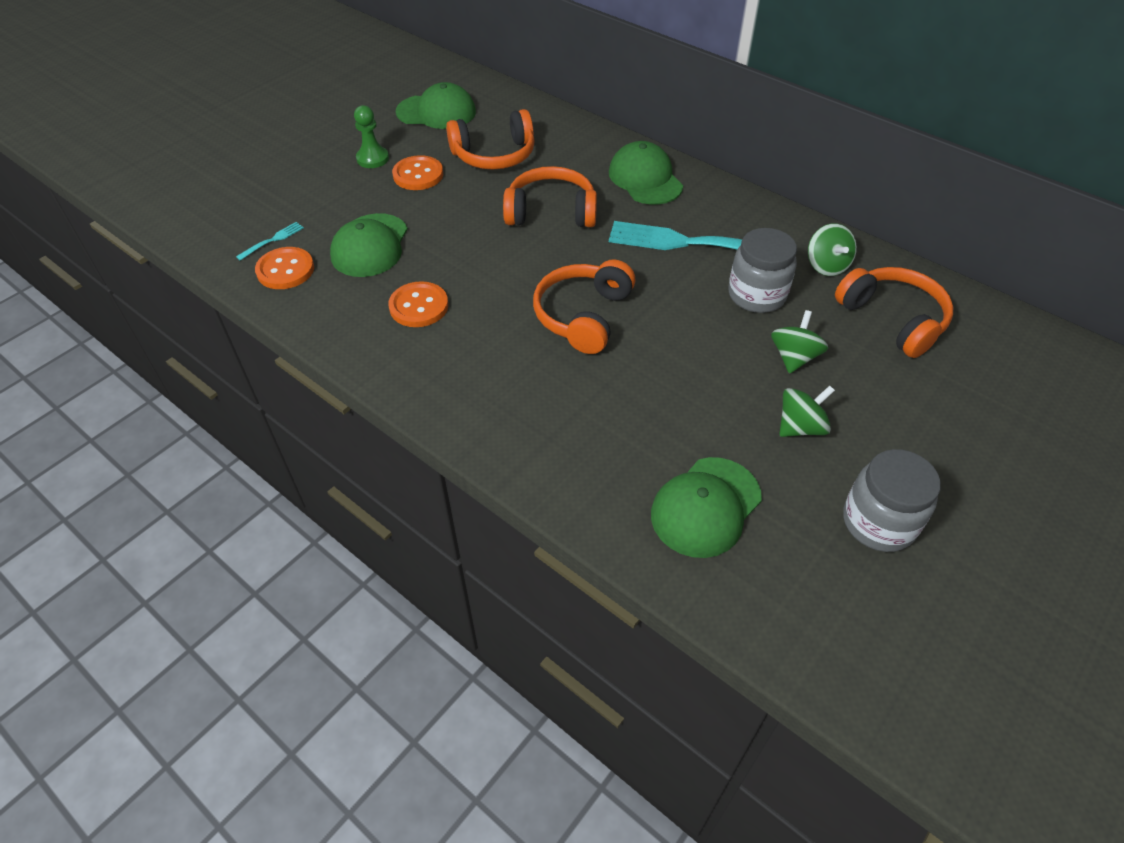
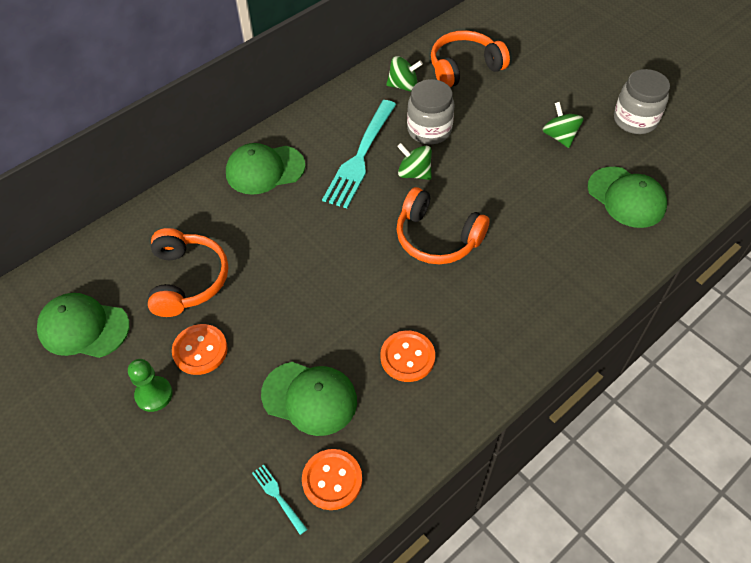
camera: 80 degrees left, 5 degrees up
(436, 112) = (83, 327): green cap -> green cap turned 90 degrees counterclockwise
(551, 212) = (294, 243): orange headphones -> none
(794, 357) = (496, 125): green spinning top -> green spinning top (414, 173)

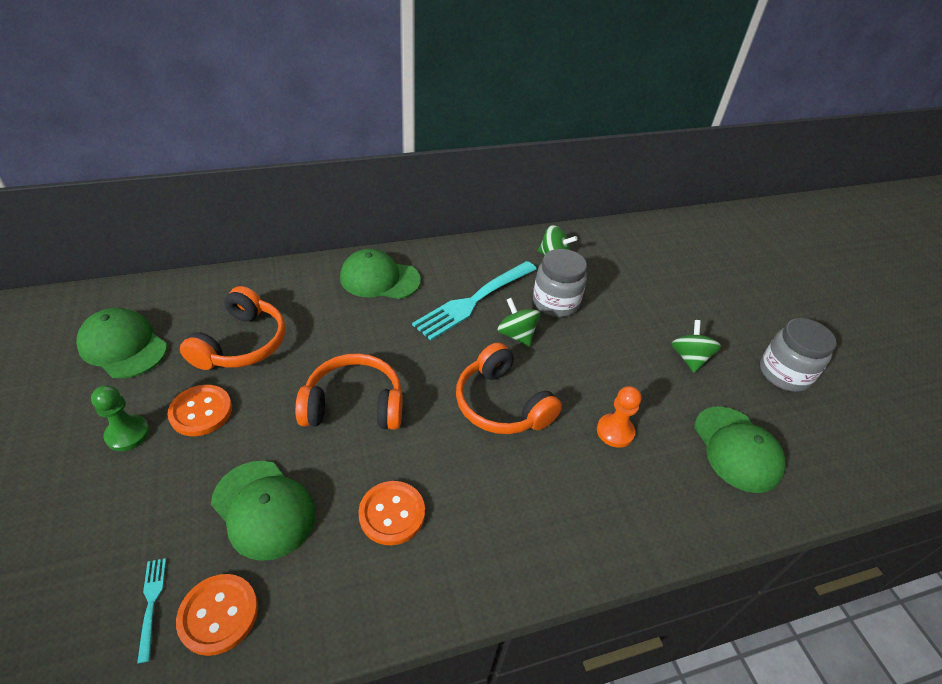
camera: 20 degrees right, 10 degrees down
(464, 68) = (623, 262): orange headphones -> orange headphones (354, 405)
(534, 222) = (615, 431): none -> orange pawn

